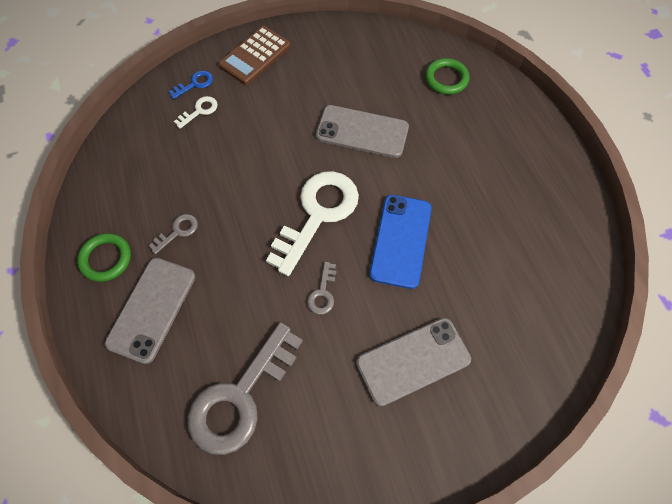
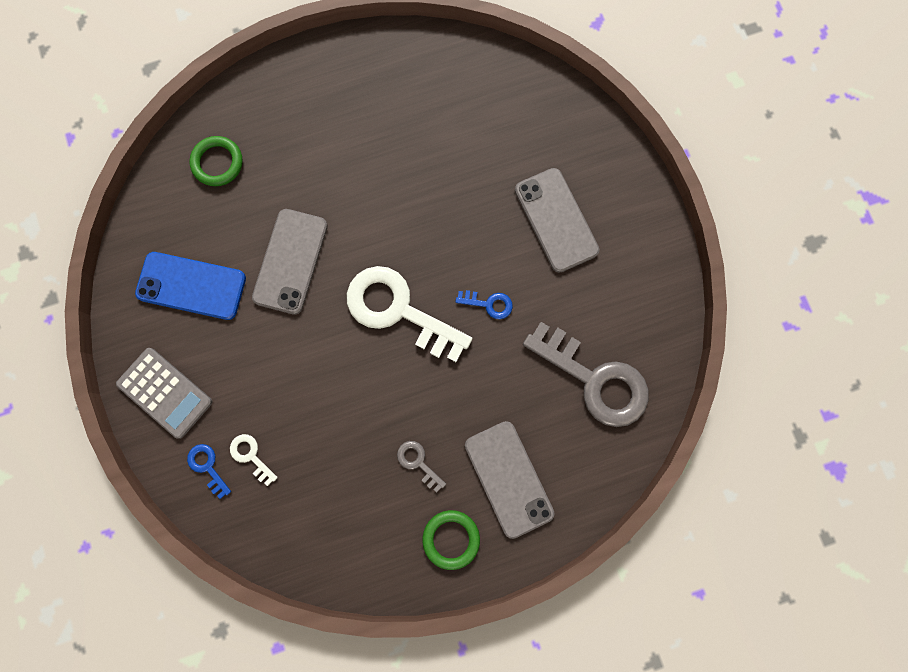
camera: 90 degrees left, 15 degrees up
(151, 309) = (508, 479): grey phone -> grey phone turned 45 degrees clockwise
(255, 56) = (165, 393): brown calculator -> grey calculator
(323, 293) = (489, 304): grey key -> blue key
(401, 241) = (430, 225): blue phone -> blue phone (191, 286)

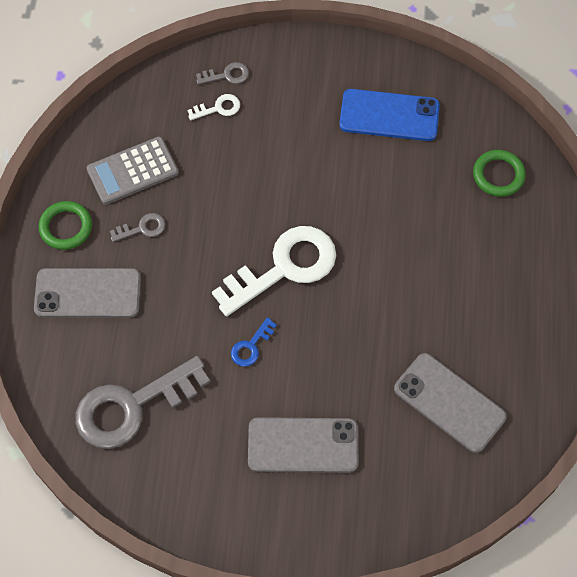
camera: 115 degrees right, 15 degrees down
(165, 393) = (304, 66): grey calculator -> grey calculator (132, 171)
(191, 286) = (389, 116): blue phone -> blue phone turned 60 degrees clockwise
(207, 466) = (227, 75): blue key -> grey key
(290, 261) = (374, 198): grey phone -> grey phone (449, 402)

